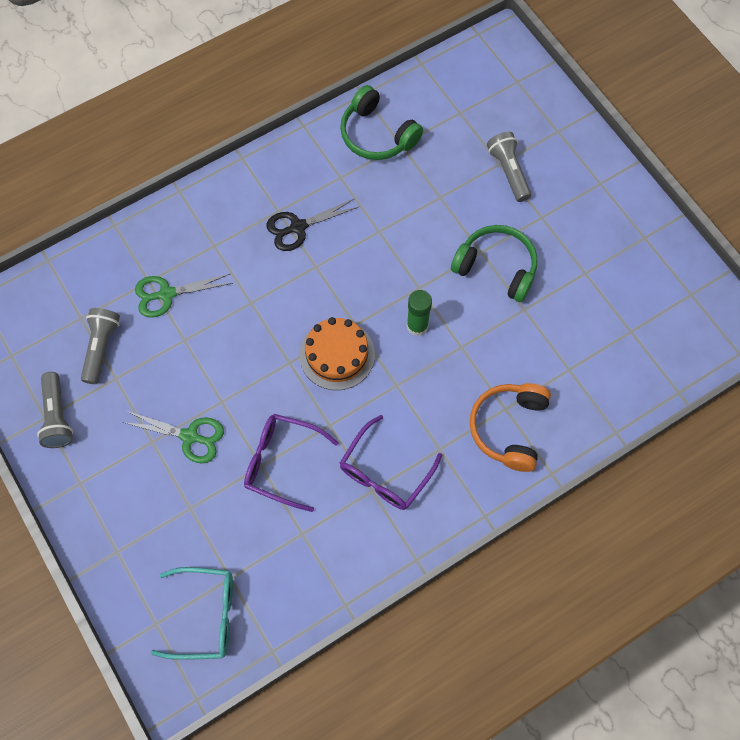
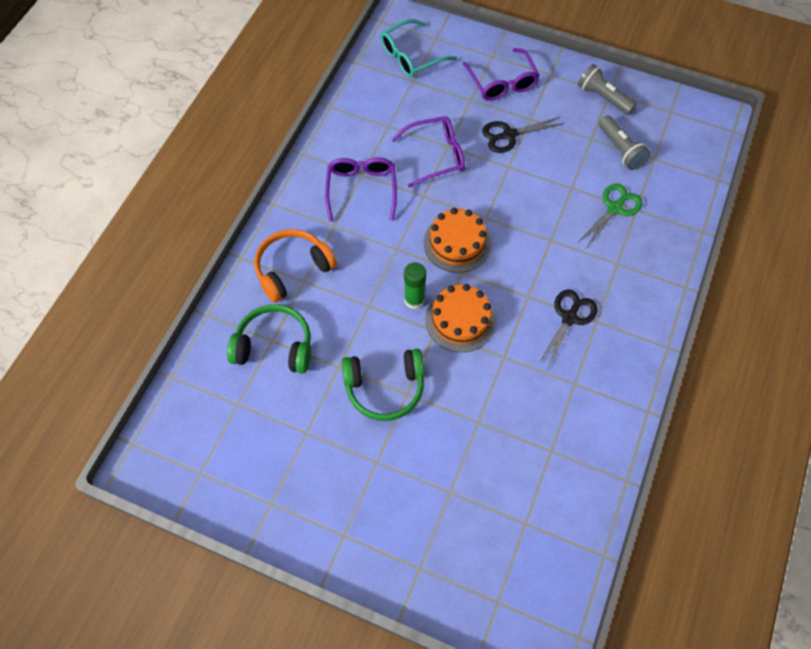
camera: 145 degrees right, 5 degrees down
(139, 507) = (502, 83): none -> purple glasses
(190, 436) = (509, 135): green scissors -> black scissors
(377, 135) = (579, 445): green headphones -> green headphones (274, 346)
(390, 283) = (460, 320): none -> orange cake
(508, 171) = (436, 488): grey flashlight -> none
(509, 428) = (292, 269): orange headphones -> orange headphones turned 105 degrees counterclockwise

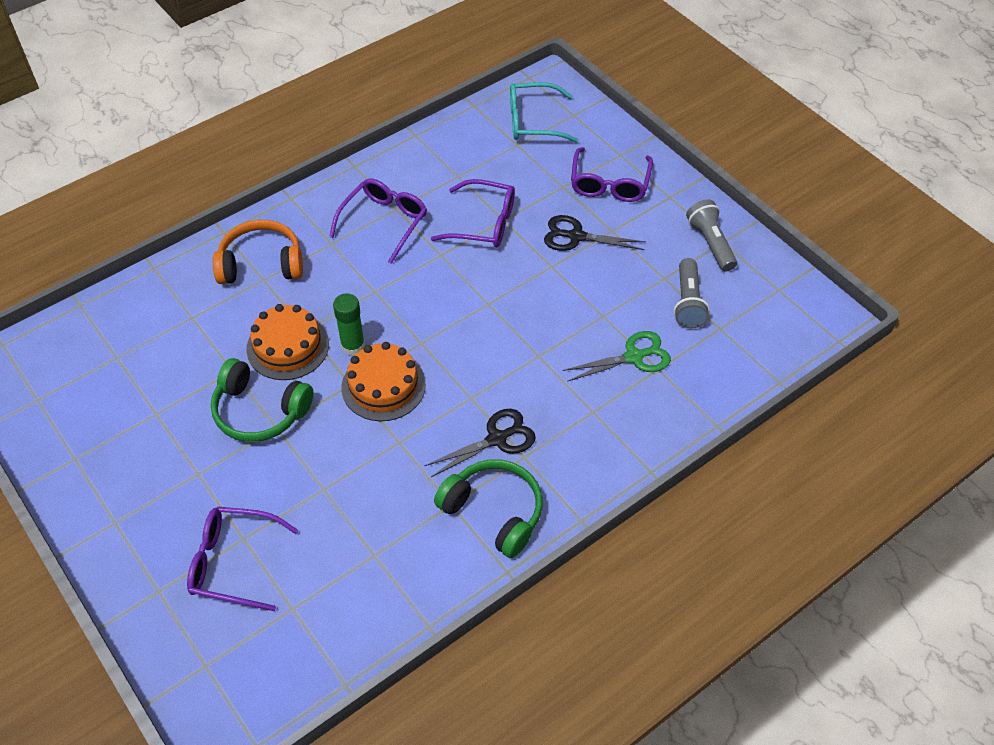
camera: 30 degrees right, 10 degrees down
(274, 346) = (190, 323): green headphones -> green headphones (494, 512)
(457, 243) = (438, 313): orange cake -> orange cake (288, 346)
(457, 514) = (233, 562): none -> purple glasses

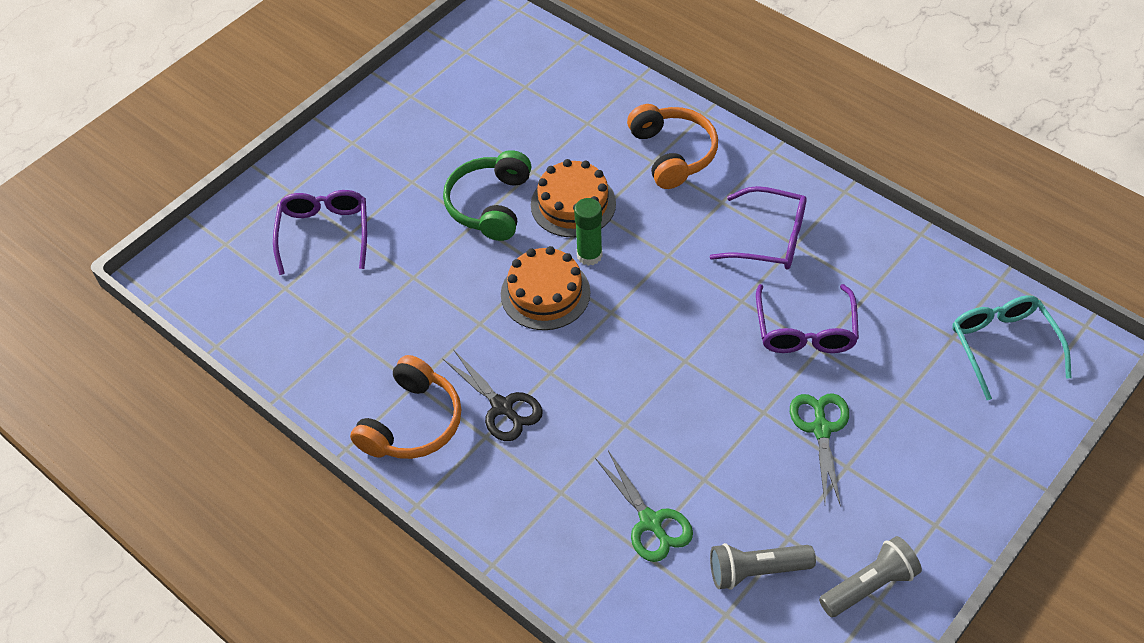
camera: 80 degrees right, 0 degrees up
(494, 512) = (412, 423): green headphones -> orange headphones
(576, 236) = (821, 429): black scissors -> green scissors
(609, 184) = (928, 450): purple glasses -> none

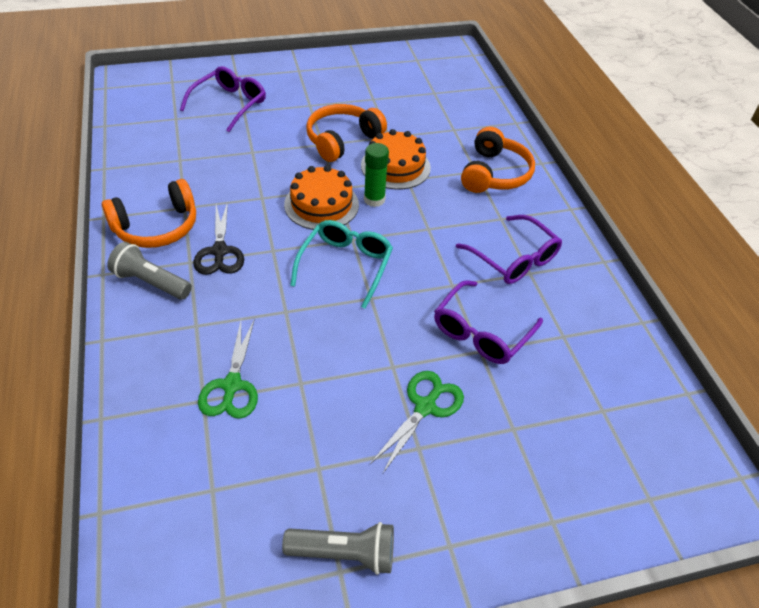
camera: 30 degrees right, 5 degrees down
(490, 205) = (342, 140): green headphones -> orange headphones
(756, 571) = (268, 474): grey flashlight -> grey flashlight (151, 282)
(1003, 346) = (644, 444): turquoise glasses -> turquoise glasses (345, 265)

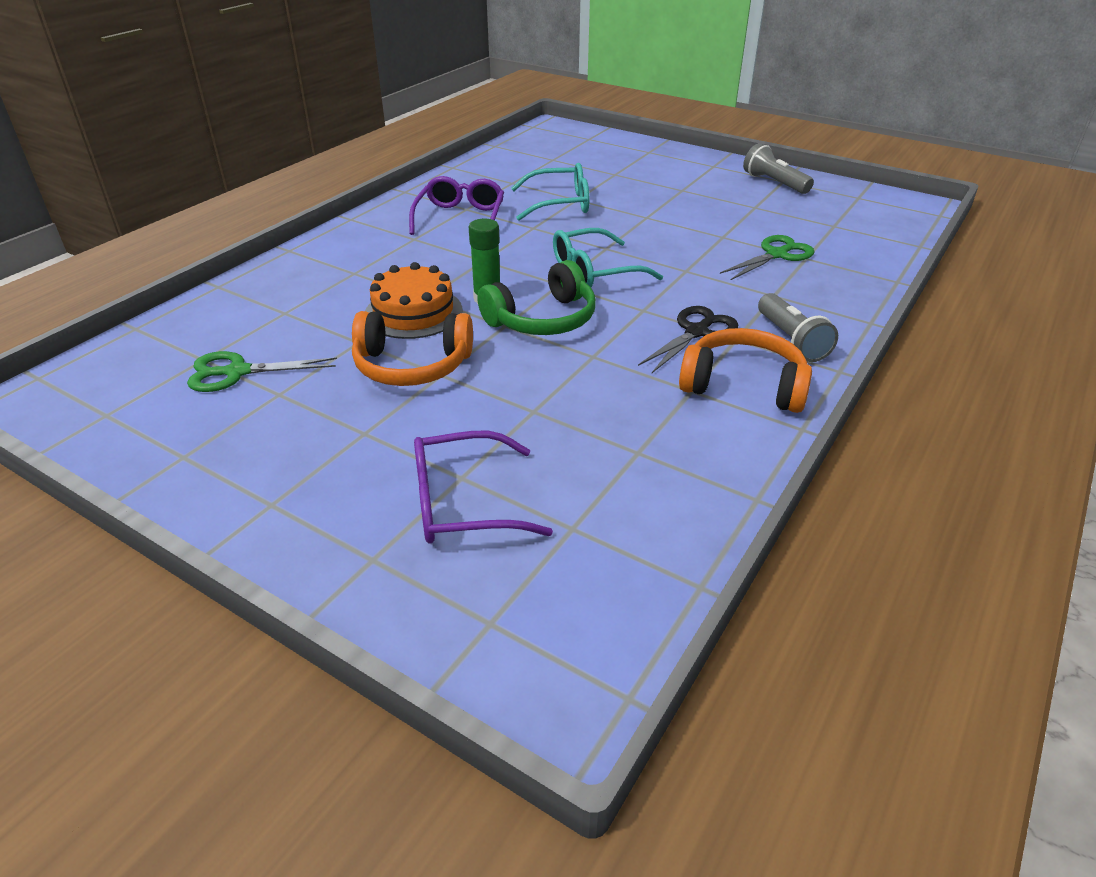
camera: 130 degrees left, 10 degrees down
(321, 204) = (543, 319): orange cake -> green headphones
(425, 407) = (653, 197): green scissors -> green scissors (237, 372)
(481, 332) = (560, 203): purple glasses -> turquoise glasses
(494, 174) = (345, 263): orange headphones -> none

